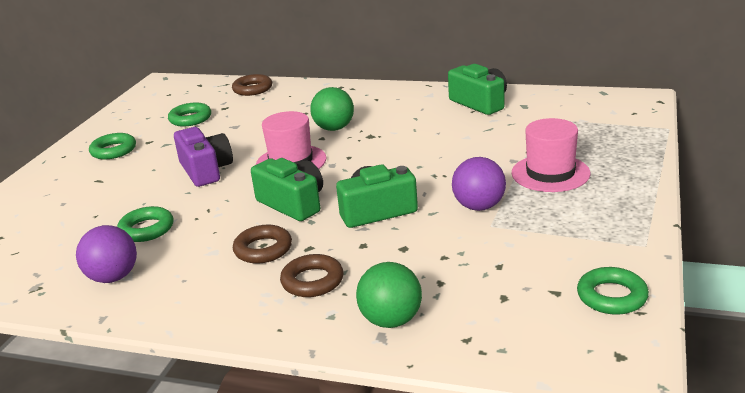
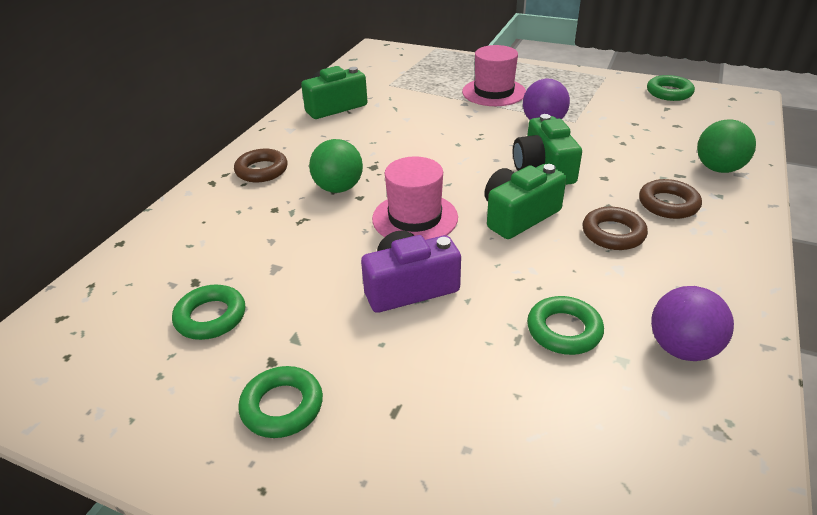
camera: 85 degrees left, 10 degrees up
(252, 89) = (144, 255): brown ring -> brown ring (262, 170)

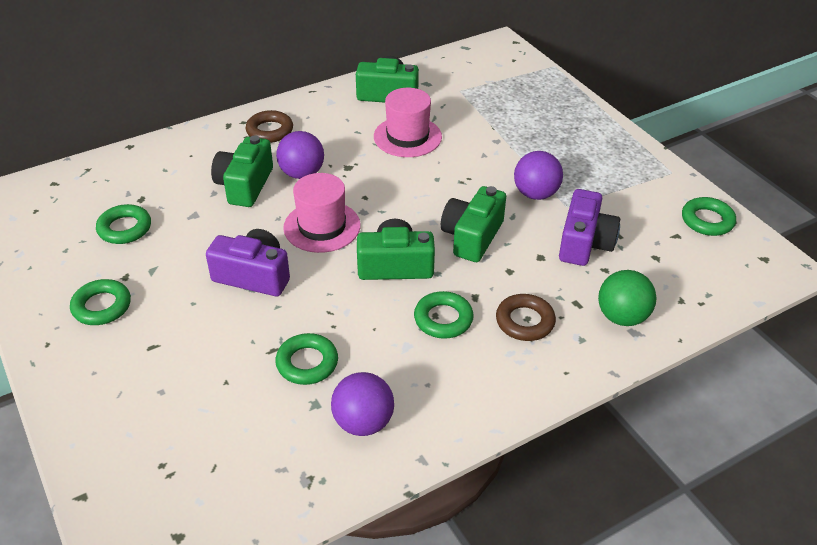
camera: 35 degrees right, 5 degrees up
(295, 220) = (245, 185): none -> green camera
(338, 188) = (302, 173): green ball -> purple ball
(494, 92) = (538, 141): pink hat -> pink hat (407, 137)
(613, 233) = (443, 319): brown ring -> green ring
(622, 137) = (584, 243): none -> purple camera

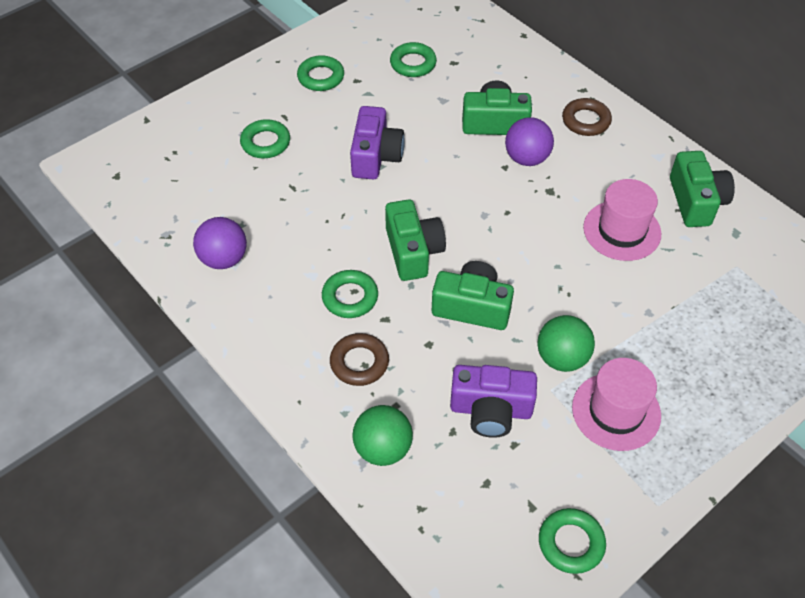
camera: 80 degrees right, 10 degrees up
(307, 363) = (281, 211): green ring -> green ring (265, 143)
(322, 226) = (453, 188): pink hat -> pink hat (616, 411)
(535, 194) = (562, 358): purple ball -> green ball

